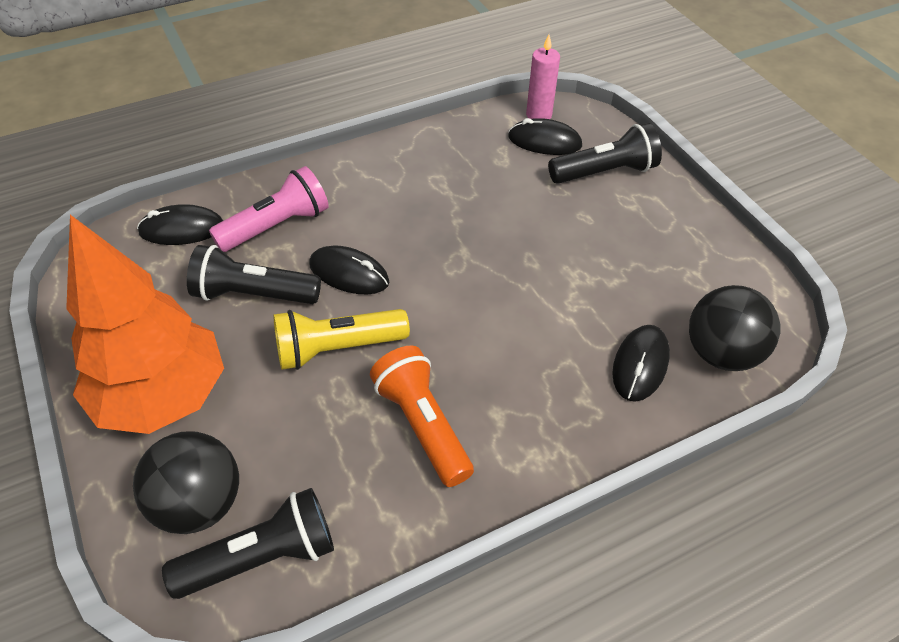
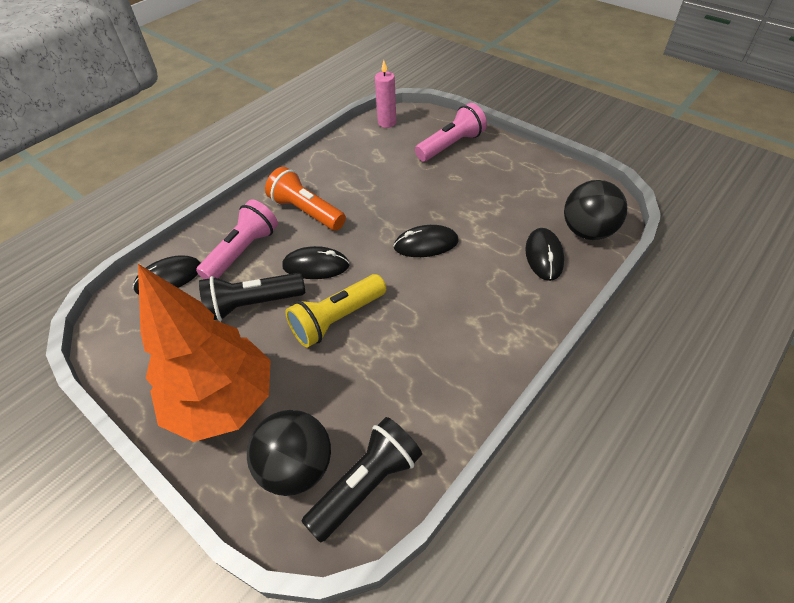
camera: 20 degrees left, 0 degrees up
(422, 425) = (427, 347): orange flashlight -> orange flashlight (306, 211)
(544, 141) = (400, 138): black mouse -> black mouse (426, 244)
(605, 172) = (451, 145): black flashlight -> pink flashlight

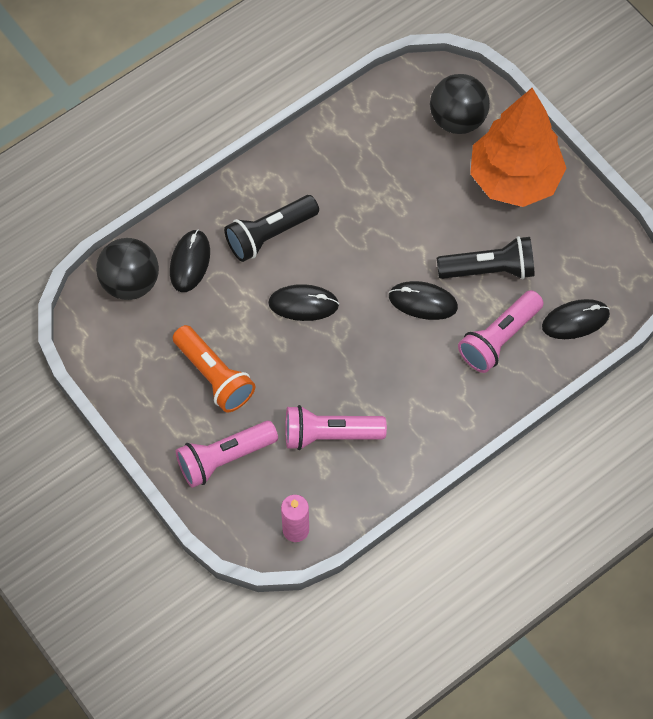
camera: 170 degrees left, 15 degrees up
(306, 211) = (425, 382): orange flashlight -> orange flashlight (214, 376)
(337, 319) = (410, 236): yellow flashlight -> none
(367, 484) = (407, 98): black flashlight -> black flashlight (269, 234)
(377, 170) = (329, 434): none -> pink flashlight

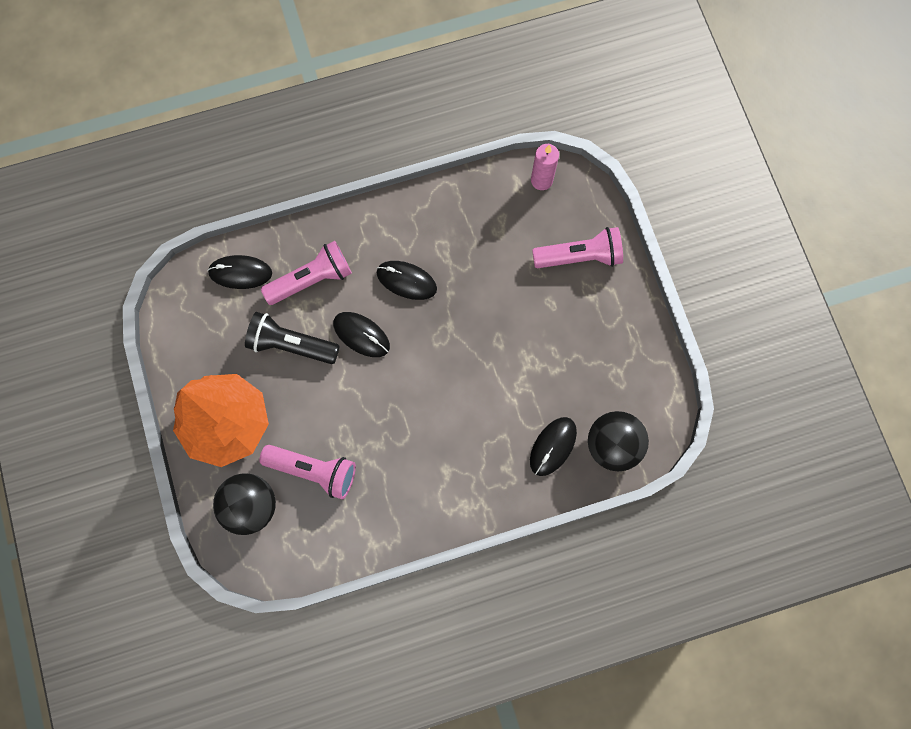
camera: 160 degrees left, 10 degrees up
(214, 376) = (565, 330): orange flashlight -> none
(269, 234) = (471, 448): black flashlight -> none
(303, 304) = (465, 369): black mouse -> black mouse (406, 281)
(329, 434) = (486, 247): pink flashlight -> pink flashlight (313, 471)

